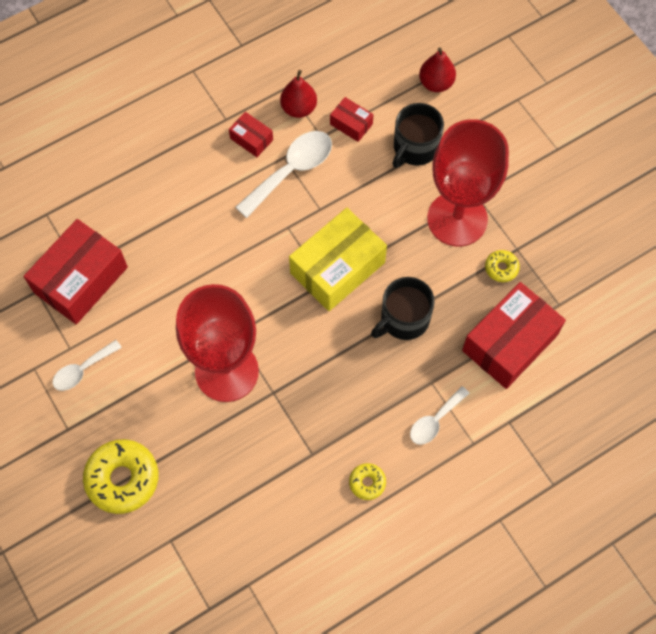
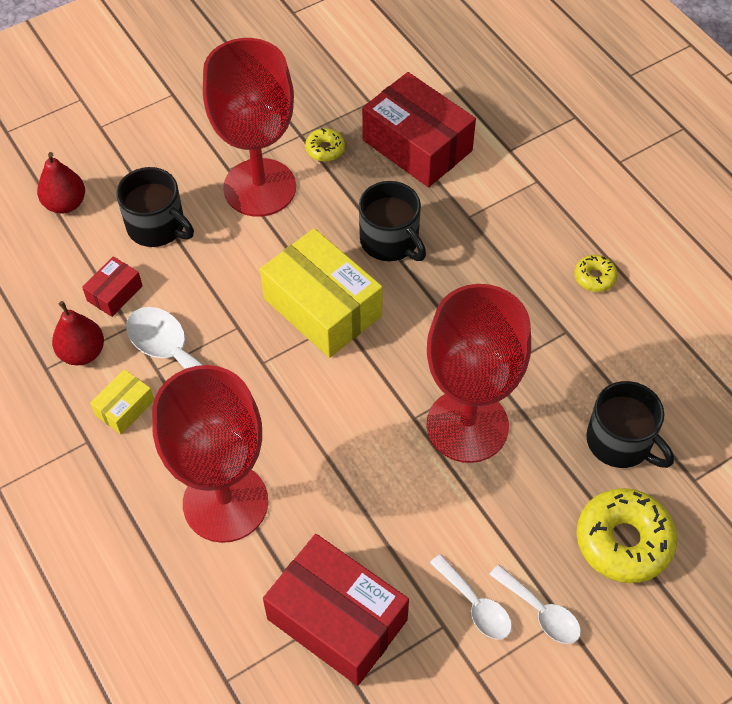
camera: 90 degrees left, 10 degrees down
(173, 207) = (225, 502): none -> red goblet
(207, 486) = (620, 442): none -> black mug
(251, 139) = (124, 408): red box -> yellow box
(435, 421) = (514, 214): white spoon -> white spoon (540, 611)

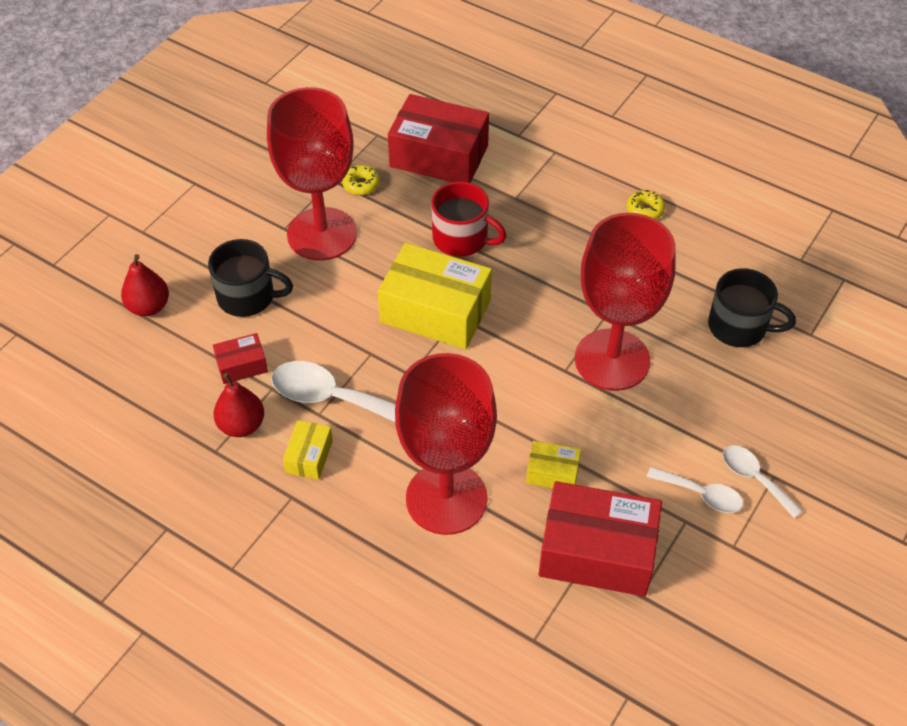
camera: 25 degrees left, 5 degrees down
(115, 293) = (242, 365): red box -> red box turned 60 degrees clockwise
(340, 519) = (552, 473): none -> yellow box
(390, 241) = (461, 239): black mug -> red mug
(540, 611) = (754, 478): white spoon -> white spoon turned 150 degrees counterclockwise
(623, 541) = (785, 400): yellow donut -> none

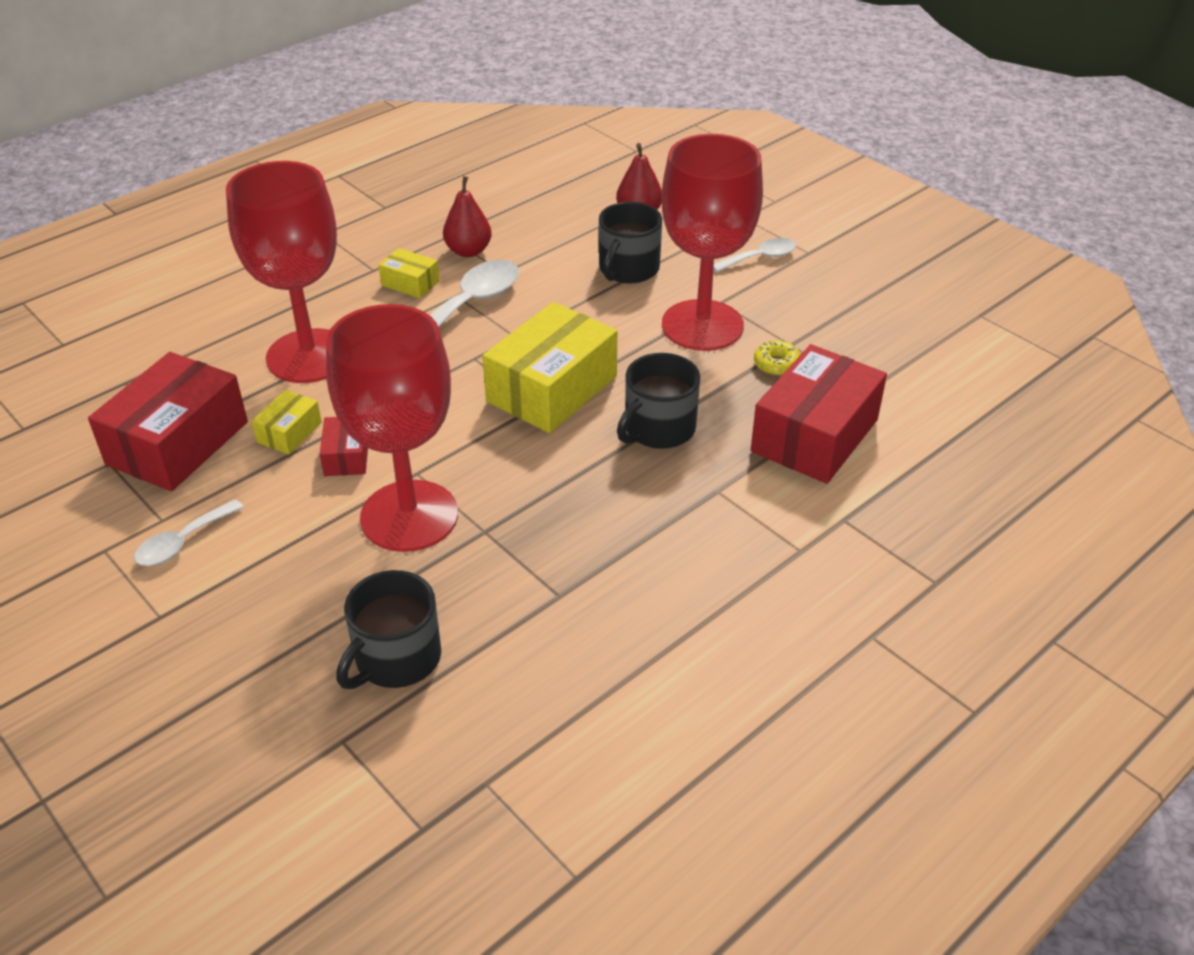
camera: 105 degrees right, 10 degrees down
(242, 365) = (540, 257): red box -> red box (346, 456)
(461, 239) = (658, 429): red mug -> black mug
(645, 210) = (653, 618): yellow donut -> none
(754, 478) = (169, 596): white spoon -> white spoon (760, 258)

